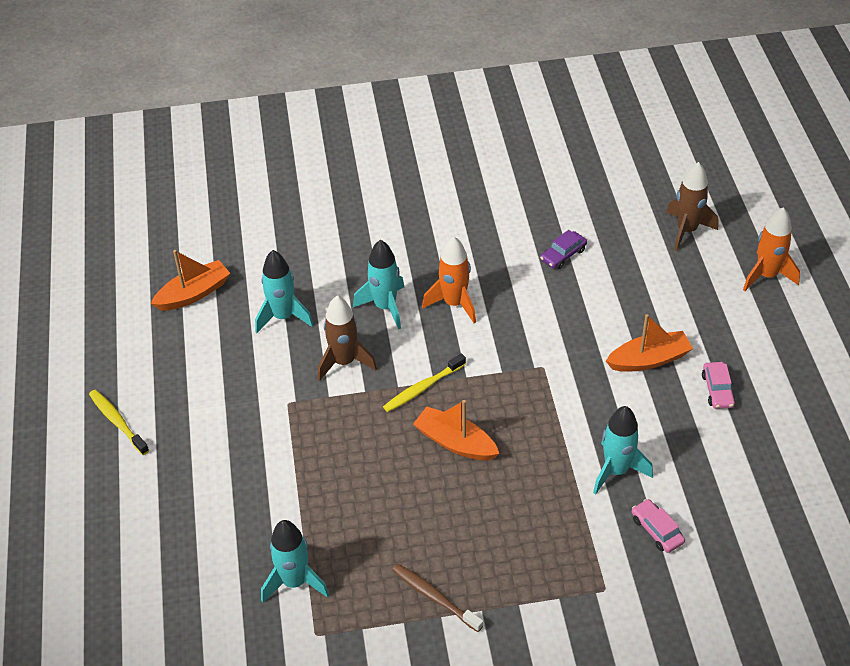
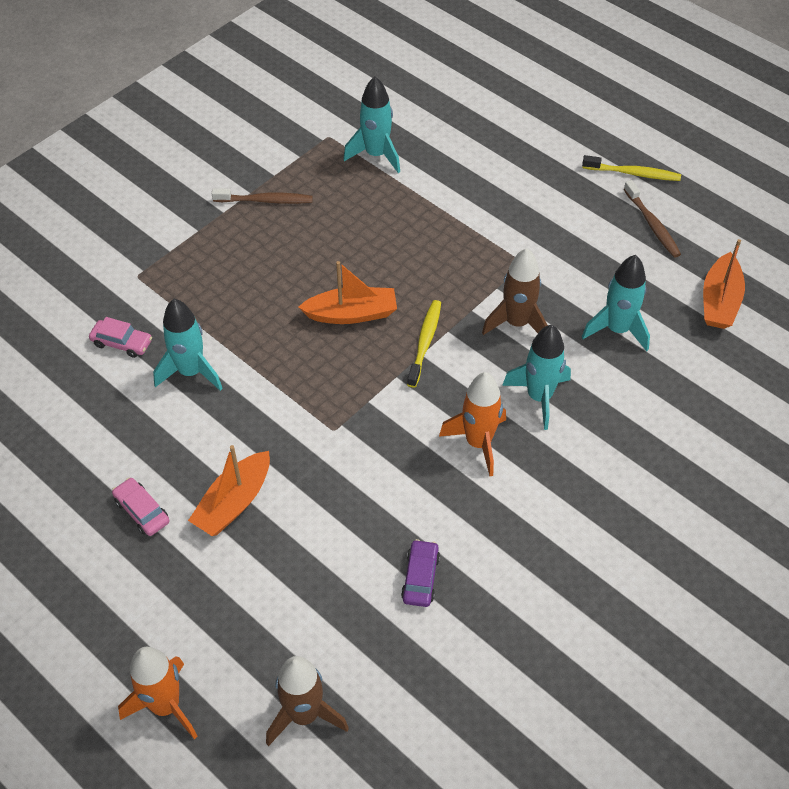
camera: 140 degrees right, 5 degrees up
(161, 372) = (652, 224): none -> brown toothbrush

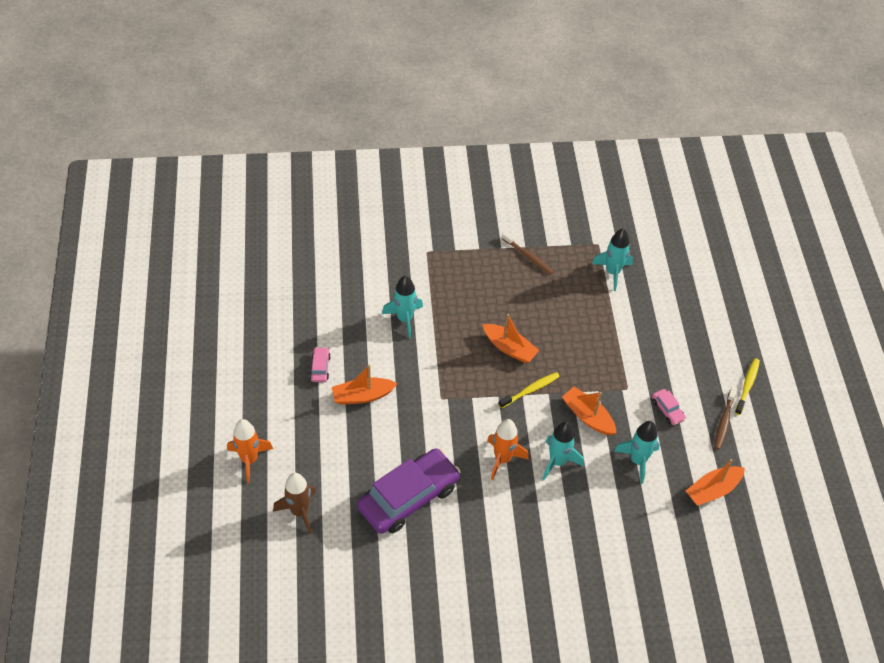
camera: 40 degrees right, 0 degrees up
(122, 343) = (387, 281): pink car -> pink car (667, 410)
(420, 577) = (409, 497): purple car -> purple car, size x2.46
(516, 323) = (588, 416): brown rocket -> orange boat
(633, 173) = (747, 386): yellow toothbrush -> yellow toothbrush turned 120 degrees counterclockwise

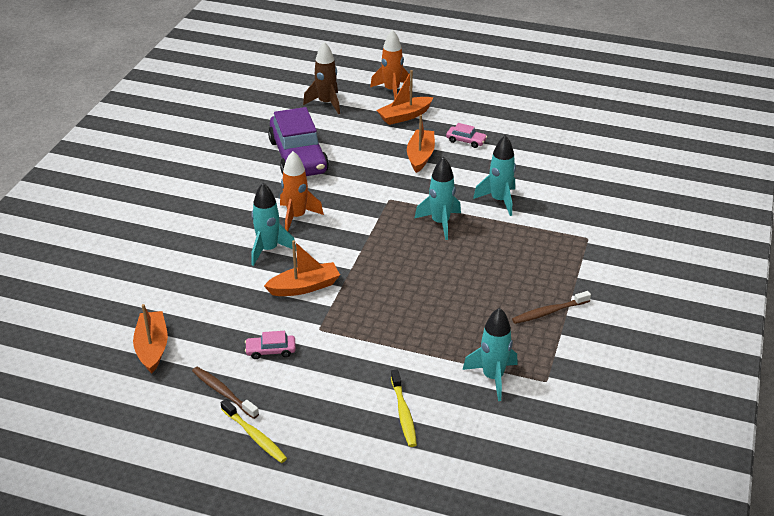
camera: 115 degrees right, 15 degrees down
(509, 348) = (424, 259): orange boat -> orange boat (404, 116)
(530, 390) = (362, 257): yellow toothbrush -> yellow toothbrush (403, 413)
(638, 460) = (228, 304): turquoise rocket -> turquoise rocket (440, 223)

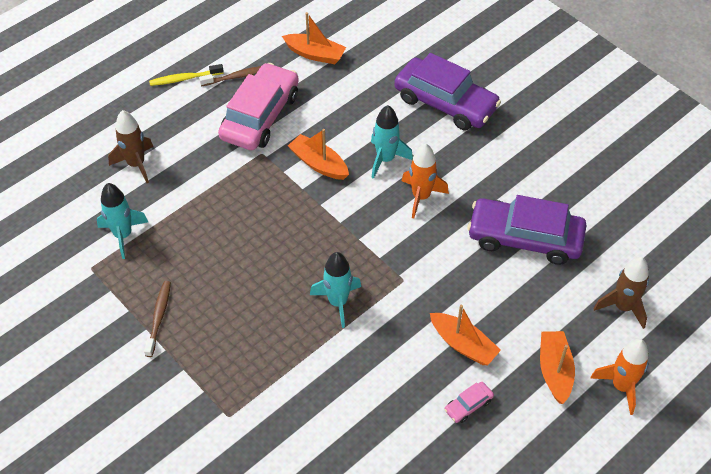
camera: 120 degrees right, 15 degrees up
(171, 238) = (445, 103): none -> purple car
(271, 350) = (260, 116): pink car -> pink car, size x2.46
(304, 287) = (319, 164): orange boat -> orange boat turned 120 degrees clockwise
(403, 413) = (136, 164): yellow toothbrush -> brown rocket
(499, 200) = (339, 373): turquoise rocket -> none

